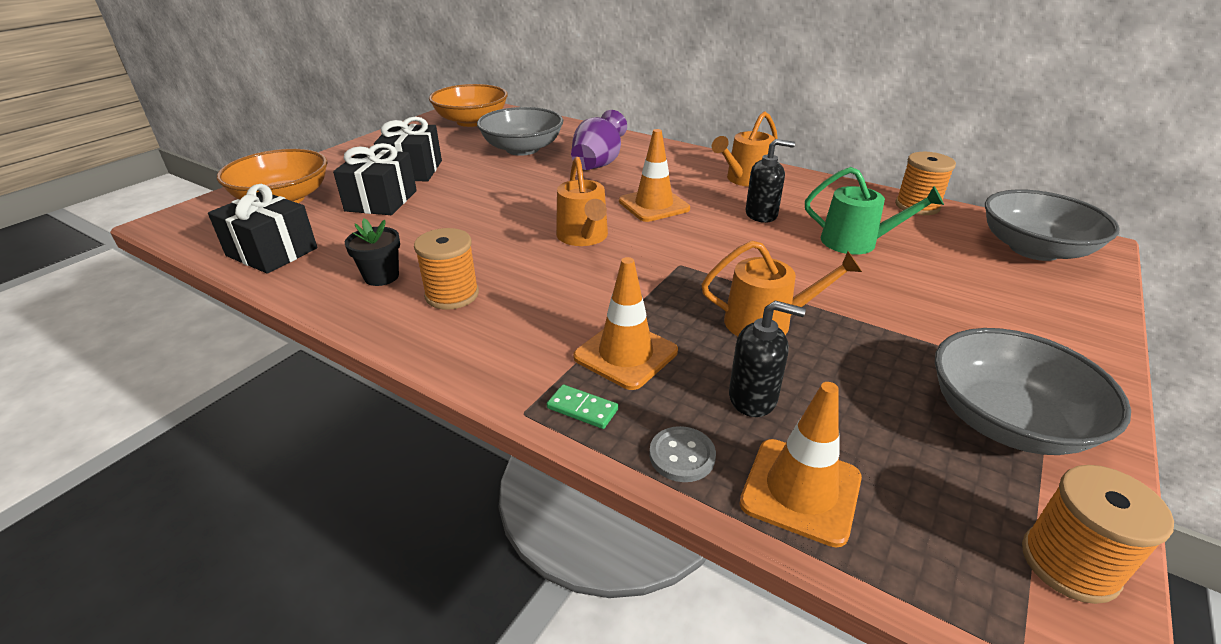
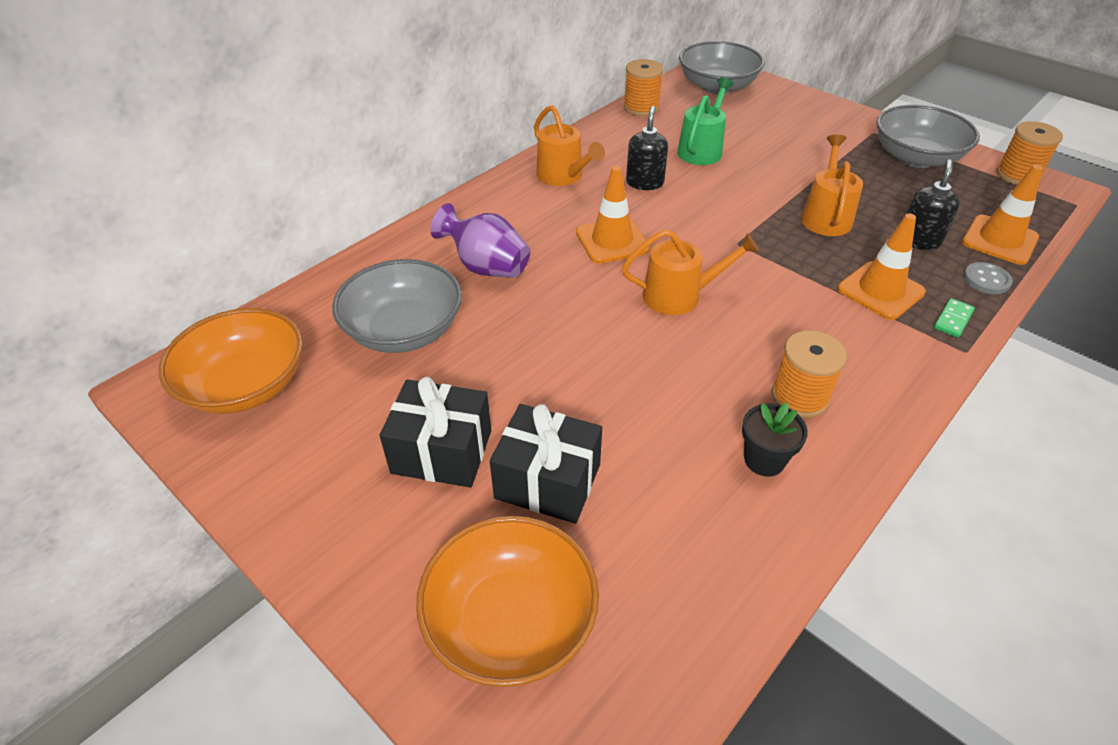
camera: 80 degrees left, 10 degrees up
(272, 252) = (698, 595): black gift -> none

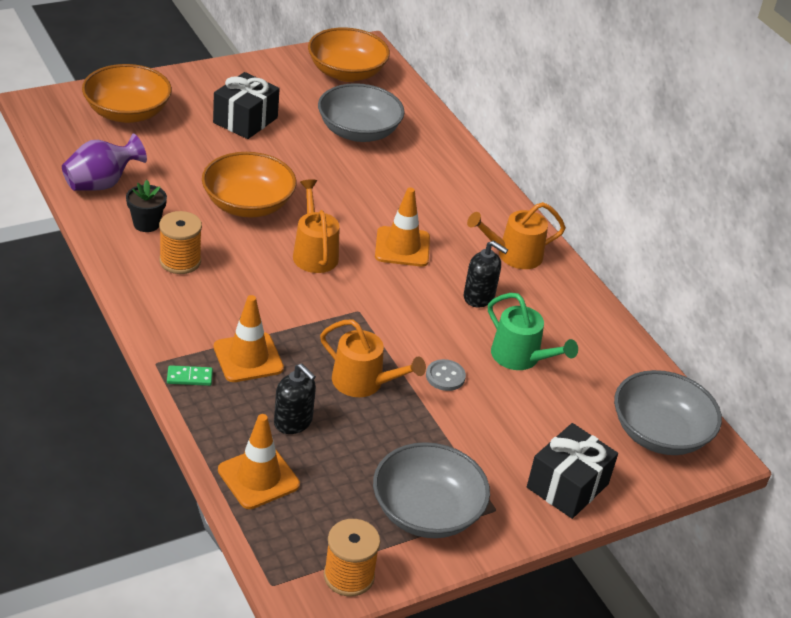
camera: 105 degrees right, 5 degrees down
(486, 267) = (405, 180): purple vase -> purple vase (101, 184)
(548, 481) = (196, 146): black gift -> black gift (567, 486)
(639, 377) = (248, 204): none -> orange bowl
(641, 108) = (627, 352): orange spool -> none
(679, 296) = (314, 253): orange watering can -> orange watering can turned 150 degrees clockwise
(952, 320) = (189, 377): green domino -> green domino turned 60 degrees counterclockwise
(986, 280) = (216, 429): grey button -> grey button (445, 376)

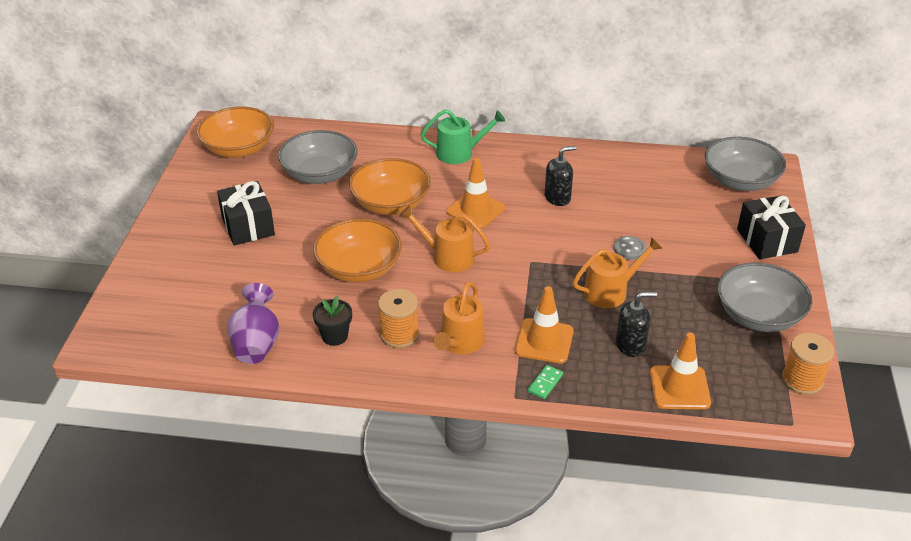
camera: 50 degrees left, 0 degrees up
(127, 113) = (170, 290): orange bowl -> orange bowl (391, 204)
(514, 255) = (525, 163): orange watering can -> orange watering can (460, 343)
(520, 357) = (632, 206): green watering can -> green watering can (459, 153)

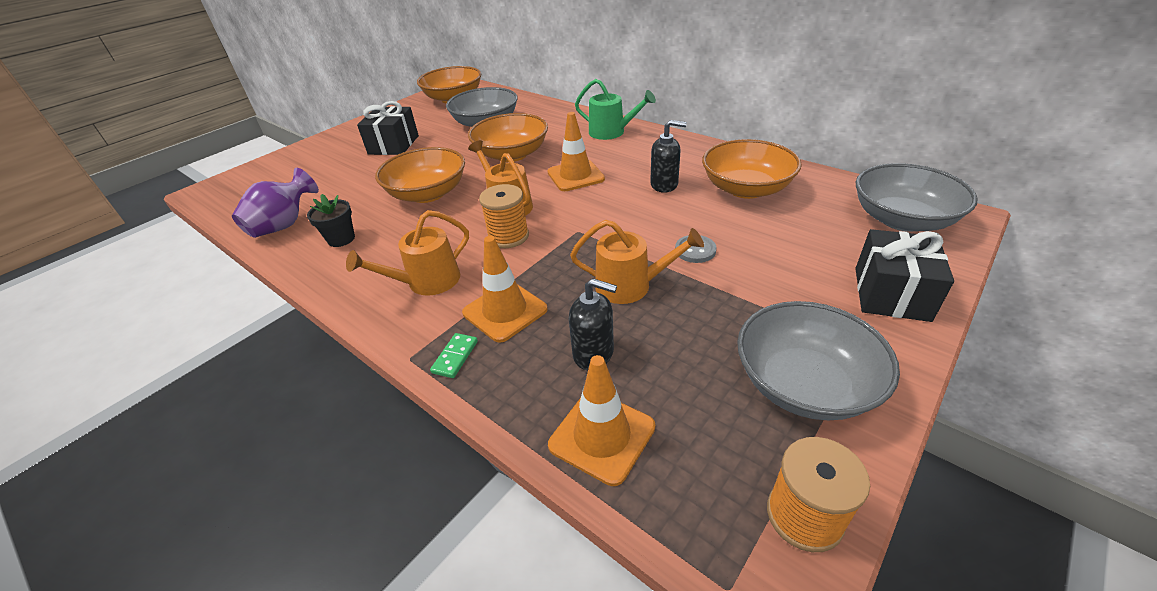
camera: 35 degrees right, 0 degrees up
(399, 334) = (388, 256): orange spool -> orange spool (508, 236)
(545, 383) = (455, 357): green domino -> green domino turned 45 degrees counterclockwise
(621, 184) = (746, 189): none -> orange bowl

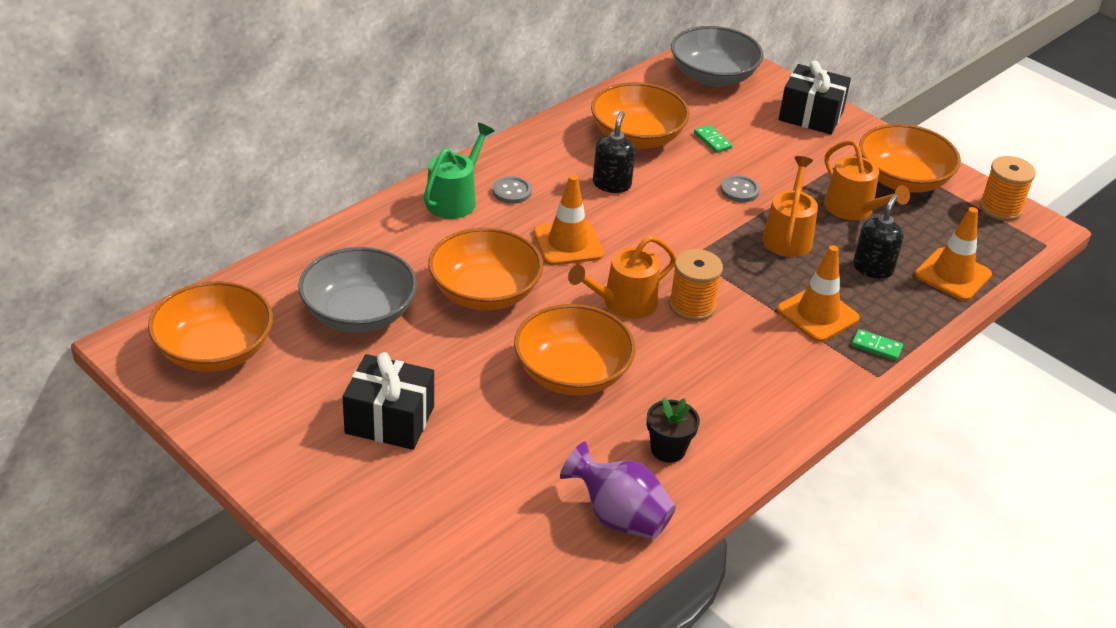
camera: 90 degrees left, 0 degrees up
(427, 282) = (767, 368): orange watering can -> orange watering can (853, 209)
(631, 148) = (512, 191): none -> grey button
(774, 228) = (712, 141): none -> green domino
(804, 384) = (902, 180): grey bowl -> orange bowl

